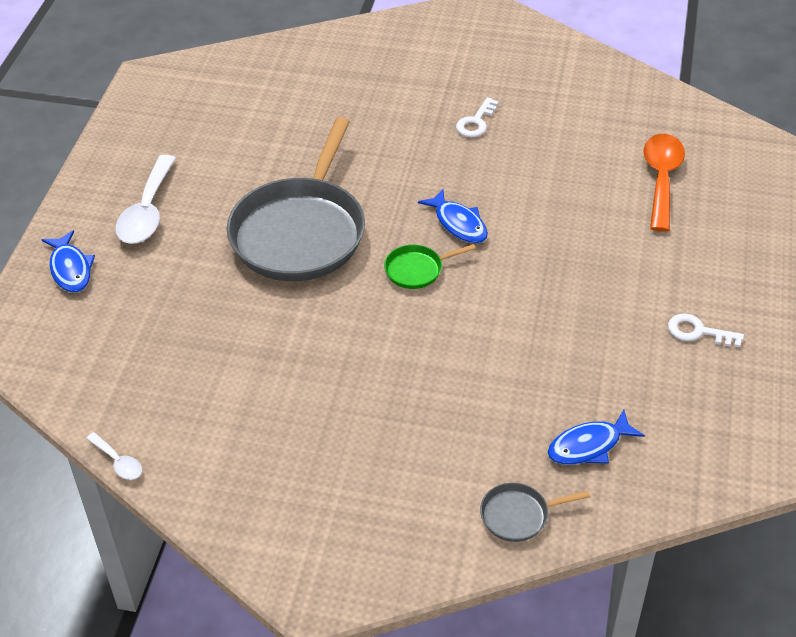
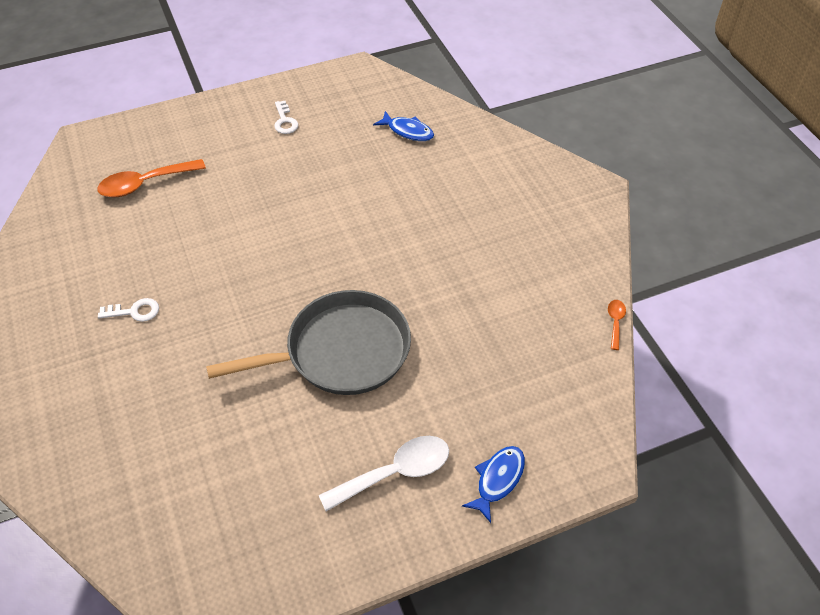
camera: 125 degrees left, 5 degrees up
(118, 462) = (615, 322): white spoon -> orange spoon
(416, 270) = (329, 265): green pan -> none
(458, 224) = (265, 265): blue fish -> none
(518, 515) = (477, 138): grey pan -> none

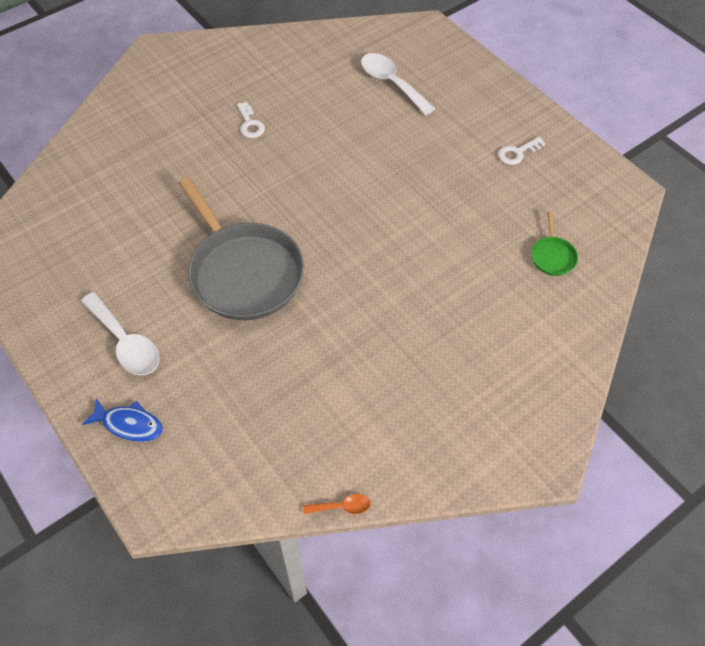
camera: 75 degrees right, 5 degrees up
(145, 184) = (391, 83): orange spoon -> white spoon
(408, 131) = (552, 256): blue fish -> green pan

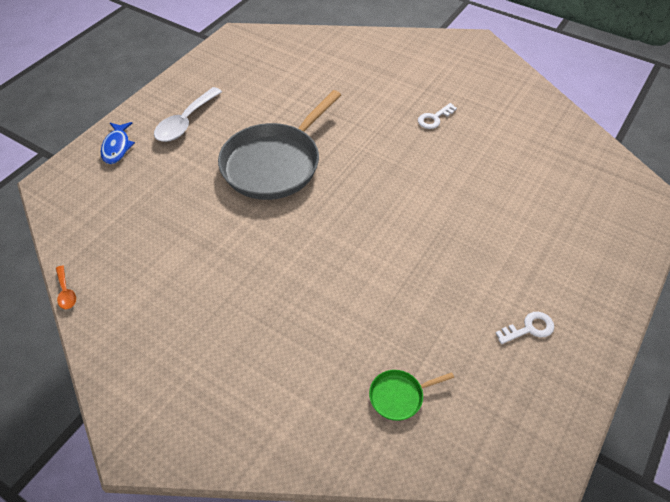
camera: 70 degrees right, 5 degrees down
(391, 83) = (553, 196): white spoon -> none
(517, 153) = (529, 328): white key -> white key turned 120 degrees clockwise

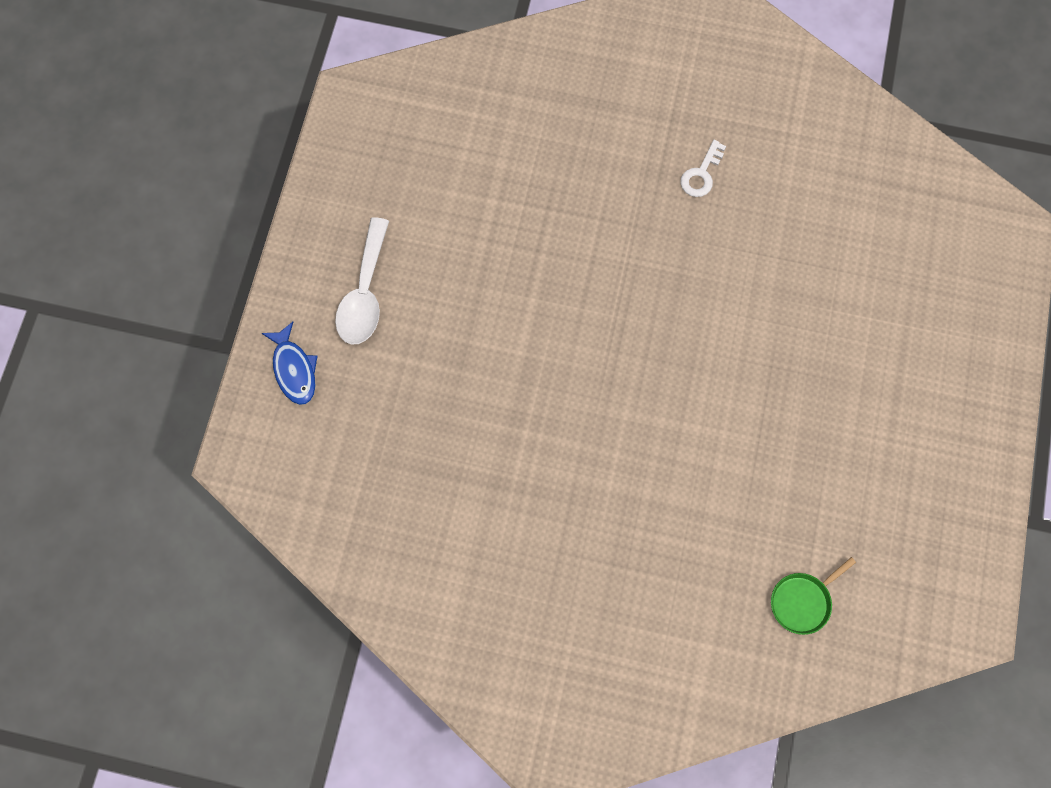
camera: 20 degrees left, 20 degrees up
(66, 292) = (363, 610): orange spoon -> none
(274, 164) = (522, 326): grey pan -> none
(529, 328) = (914, 466): white key -> none

